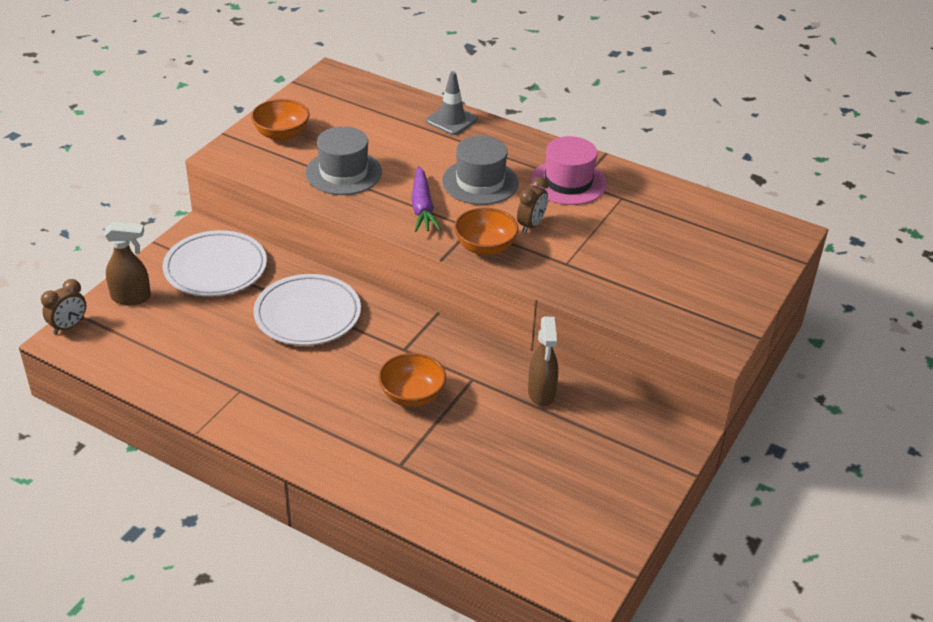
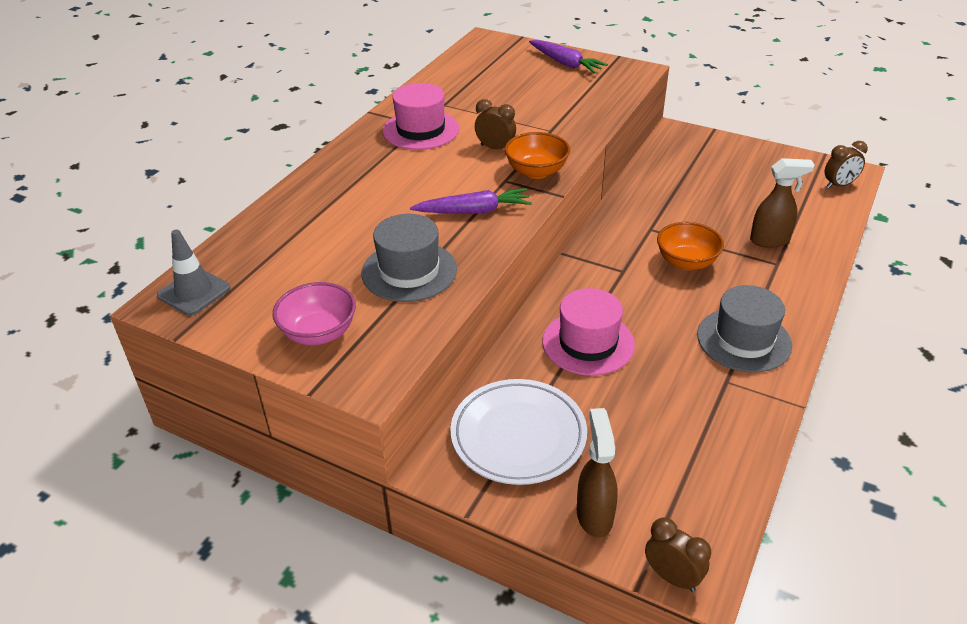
camera: 90 degrees left, 0 degrees up
(281, 134) = (319, 333): orange bowl -> pink bowl
(307, 315) = (588, 343): white plate -> pink hat
(451, 120) = (298, 201): grey traffic cone -> grey traffic cone (194, 292)
(480, 182) = (423, 178): grey hat -> grey hat (743, 340)
(541, 394) = (655, 193): brown spray bottle -> brown spray bottle (770, 240)
(553, 566) = (839, 185): none -> brown clock
(730, 290) = (565, 63): none -> purple carrot

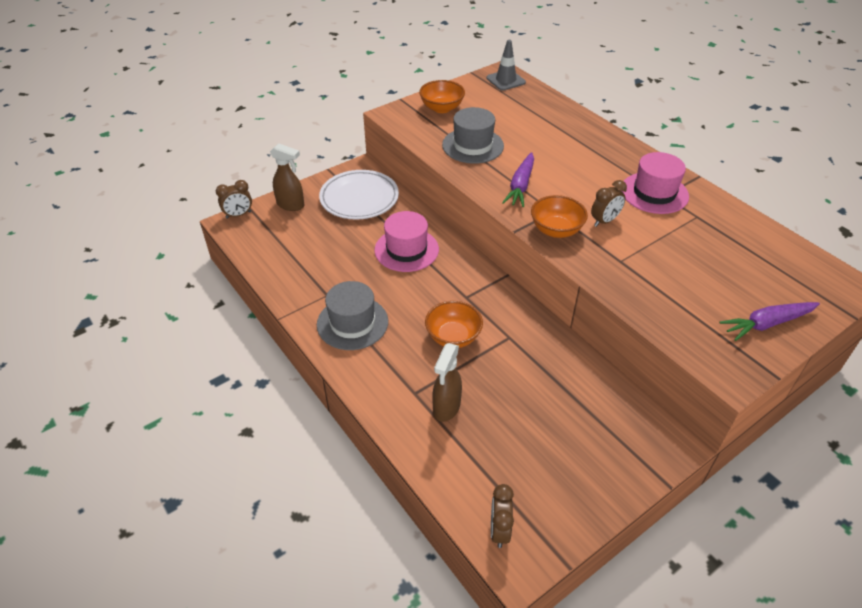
camera: 115 degrees right, 5 degrees up
(319, 333) = (442, 108): pink bowl -> orange bowl

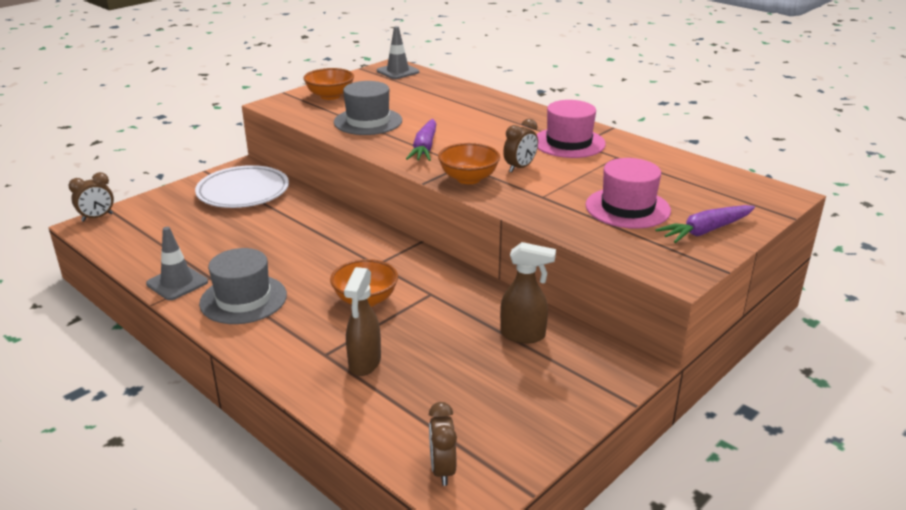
camera: 10 degrees left, 15 degrees down
(291, 205) = (161, 204): brown spray bottle -> brown spray bottle (523, 335)
(300, 298) = (177, 283): none -> grey traffic cone
(406, 250) = (302, 230): pink hat -> pink hat (627, 208)

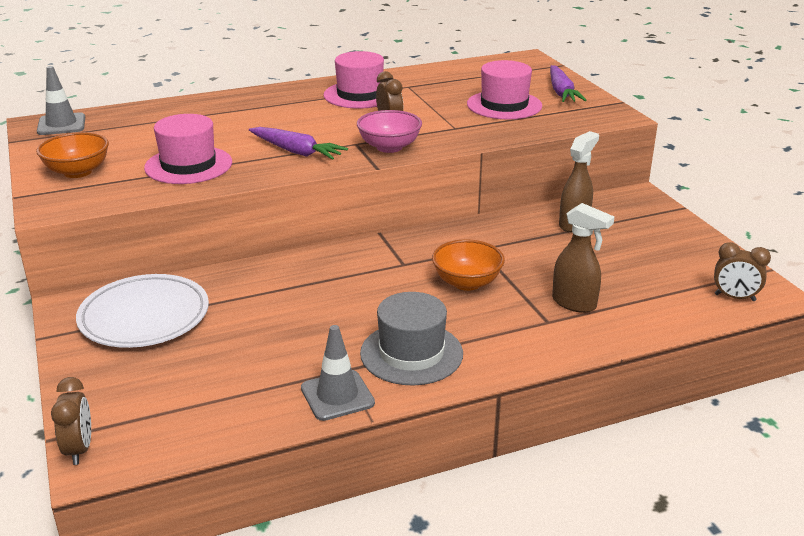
camera: 65 degrees left, 0 degrees up
(368, 121) = (188, 165): grey hat -> pink hat
(468, 178) = (389, 147): orange bowl -> pink bowl

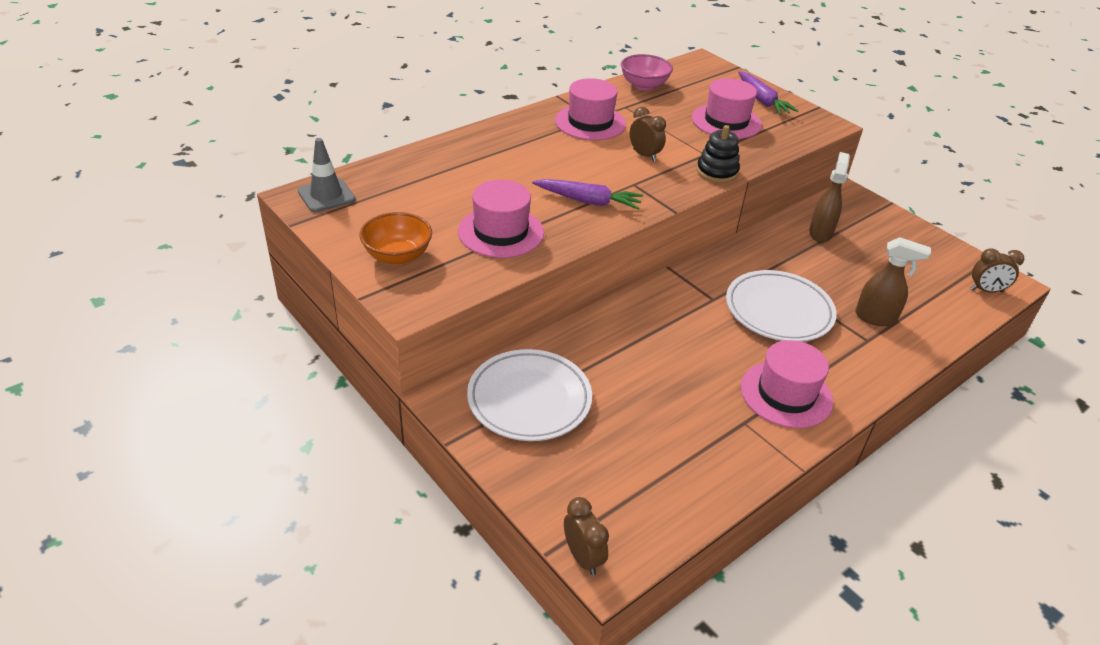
camera: 20 degrees left, 10 degrees up
(337, 395) = (758, 450): grey traffic cone -> none
(389, 147) = (667, 185): pink bowl -> pink bowl (644, 85)
(411, 353) = (786, 394): grey hat -> pink hat
(453, 142) = (717, 172): none -> black stacking toy
(467, 283) = (778, 311): orange bowl -> white plate

